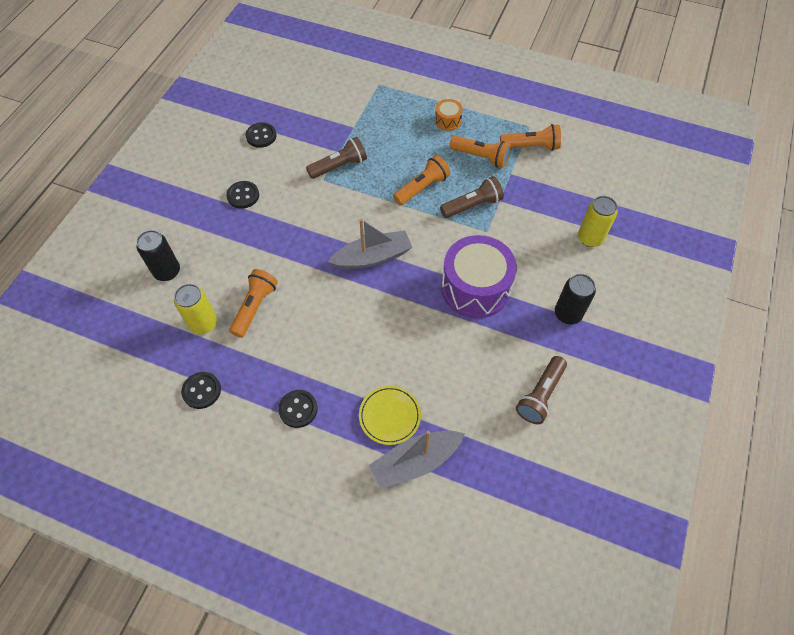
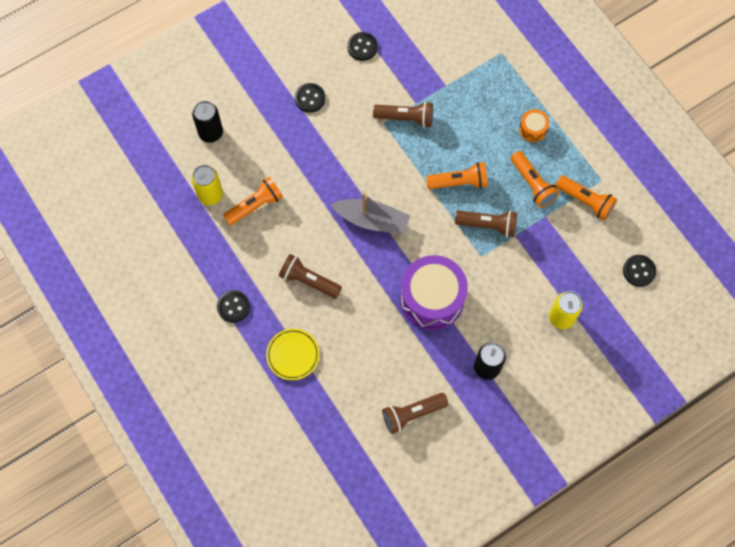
camera: 35 degrees right, 10 degrees up
(201, 391) = (177, 248): black button -> black button (639, 271)
(354, 341) = (308, 281): none -> brown flashlight
(415, 462) = (286, 399): grey boat -> none

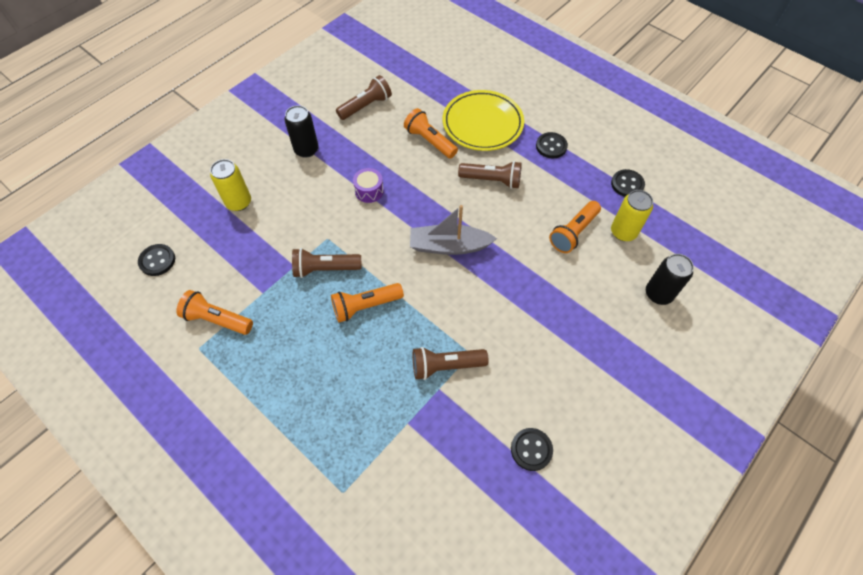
camera: 165 degrees right, 10 degrees down
(293, 355) = (482, 124): yellow plate -> yellow plate, size x1.68
(310, 98) = (568, 361): black button -> black button (627, 184)
(432, 299) = (369, 191): purple drum -> purple drum, size x0.45
(532, 184) = (280, 324): orange flashlight -> orange flashlight (430, 141)
(533, 129) = (287, 391): orange drum -> none

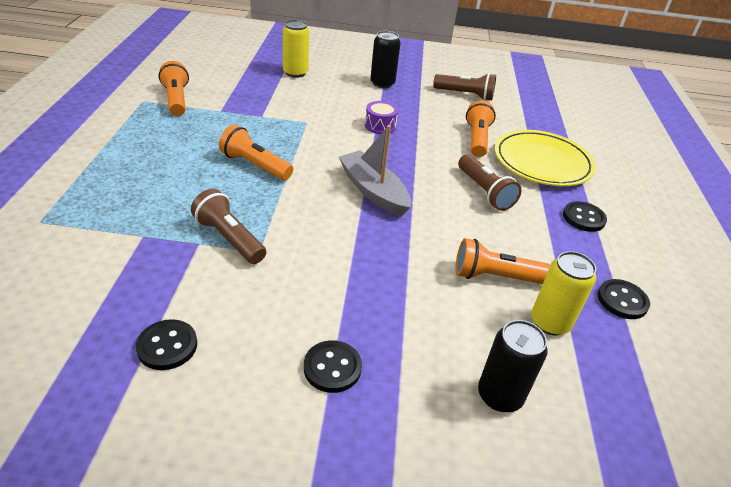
camera: 50 degrees right, 20 degrees down
(157, 261) = (207, 60): black button -> black button (332, 368)
(325, 269) = (273, 131): brown flashlight -> none

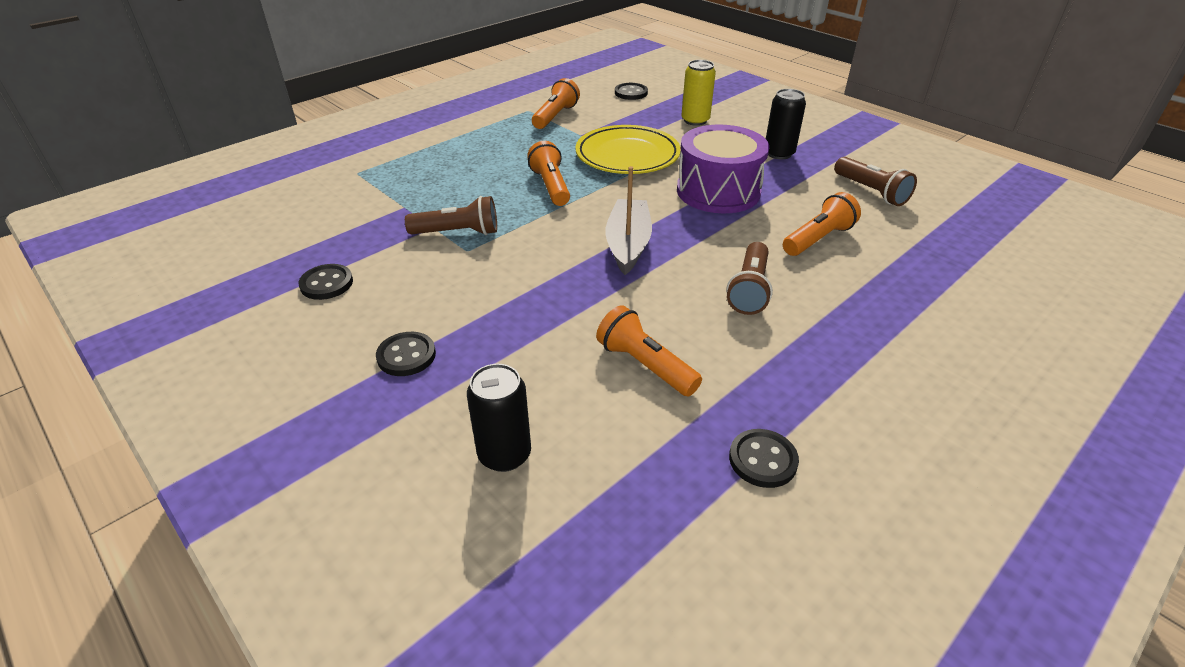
camera: 45 degrees right, 0 degrees up
(229, 238) = (458, 232): brown flashlight -> brown flashlight turned 90 degrees clockwise
(380, 126) = (718, 191): purple drum -> purple drum, size x2.21
(542, 162) = (872, 290): yellow plate -> yellow plate (627, 155)
(550, 322) = (643, 431): yellow can -> none
(583, 218) = (841, 364): black button -> black button (631, 93)

